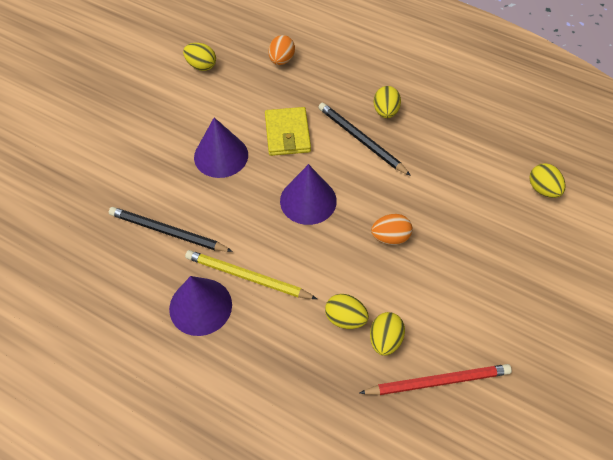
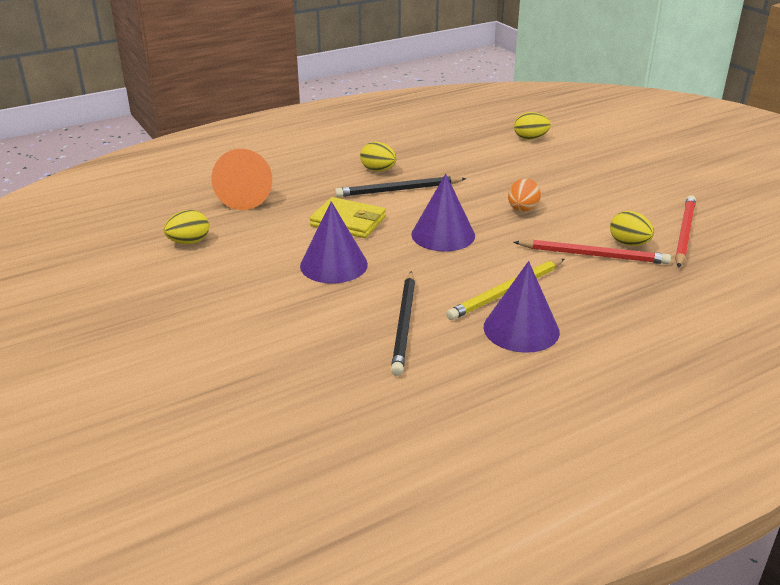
camera: 60 degrees left, 25 degrees down
(168, 232) = (404, 324): black pencil -> black pencil turned 45 degrees counterclockwise
(281, 60) = (246, 197): orange egg -> orange cone
(345, 318) = (593, 255): yellow egg -> red pencil

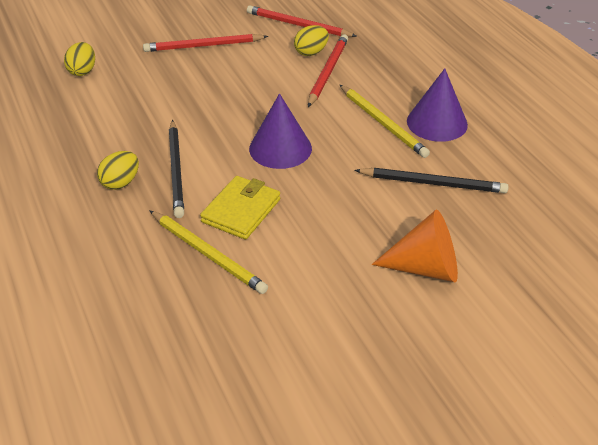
camera: 85 degrees left, 10 degrees up
(189, 242) = (266, 345): yellow egg -> none
(246, 197) = (159, 297): orange cone -> orange cone (425, 268)
(293, 212) = (208, 254): none -> yellow pencil
(333, 265) = (330, 224): purple cone -> none
(522, 210) = (240, 96): orange egg -> none
(604, 185) = (203, 46): none -> red pencil

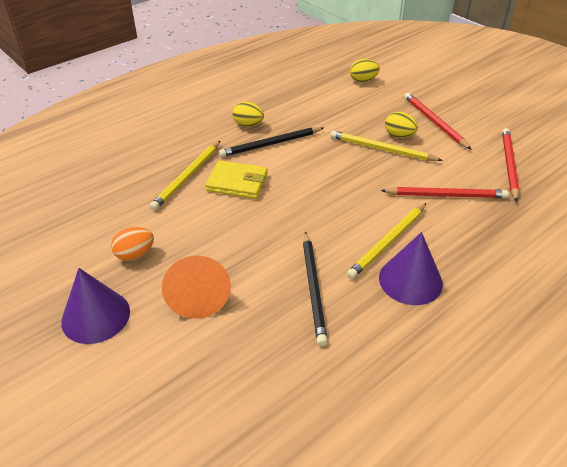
camera: 75 degrees right, 0 degrees up
(233, 91) = (382, 149): none -> yellow pencil
(280, 148) = (320, 188): purple cone -> purple cone (96, 316)
(311, 52) = (470, 180): yellow egg -> yellow egg (399, 135)
(343, 317) = (135, 254): none -> orange egg

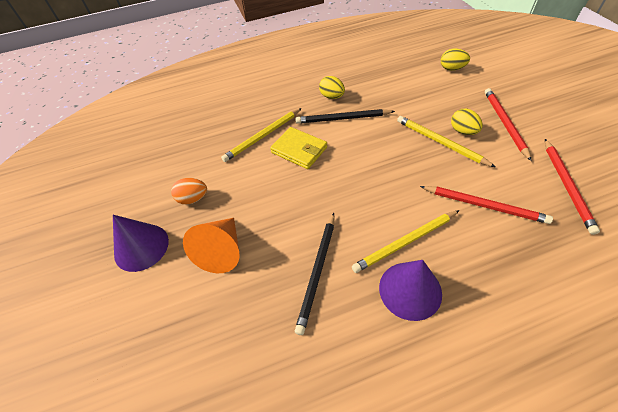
camera: 25 degrees right, 10 degrees up
(509, 165) = (567, 186): red pencil -> red pencil turned 150 degrees clockwise

